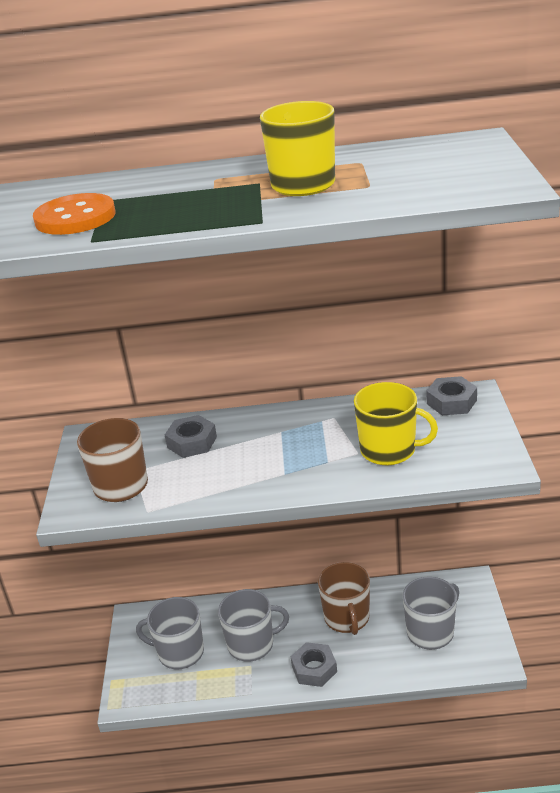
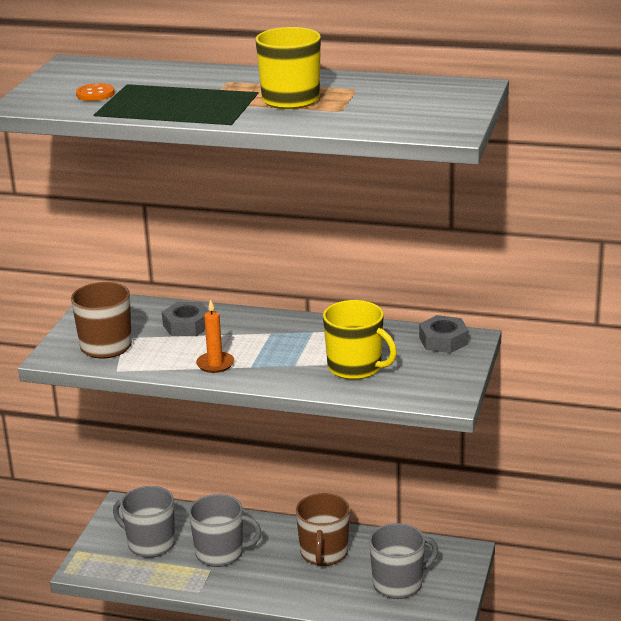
camera: 15 degrees right, 5 degrees down
(75, 217) = (95, 94): orange button -> orange button, size x0.55
(246, 480) = (215, 364): none -> orange candle
(314, 669) = (268, 587): grey nut -> none

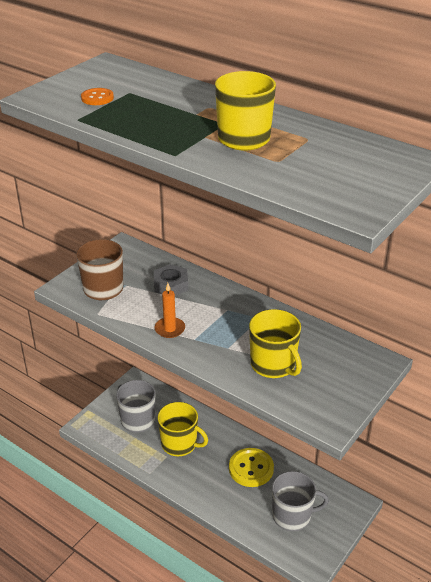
camera: 20 degrees right, 10 degrees up
(220, 553) = (180, 444): grey mug -> yellow mug
(324, 553) = (251, 468): brown mug -> yellow button
(443, 340) = (358, 357): grey nut -> none

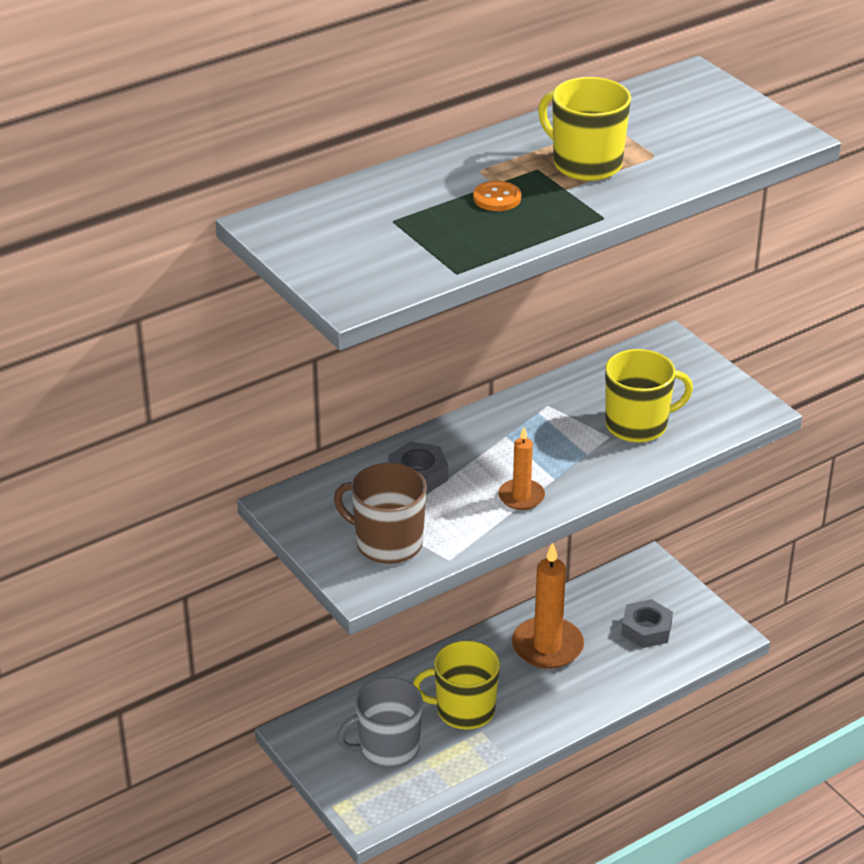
camera: 70 degrees left, 0 degrees up
(97, 98) = (394, 248): orange button -> orange button (497, 198)
(180, 444) = (464, 710): yellow mug -> yellow mug turned 135 degrees counterclockwise
(251, 468) = (547, 646): yellow button -> orange candle
(292, 516) = (646, 629): grey mug -> grey nut

